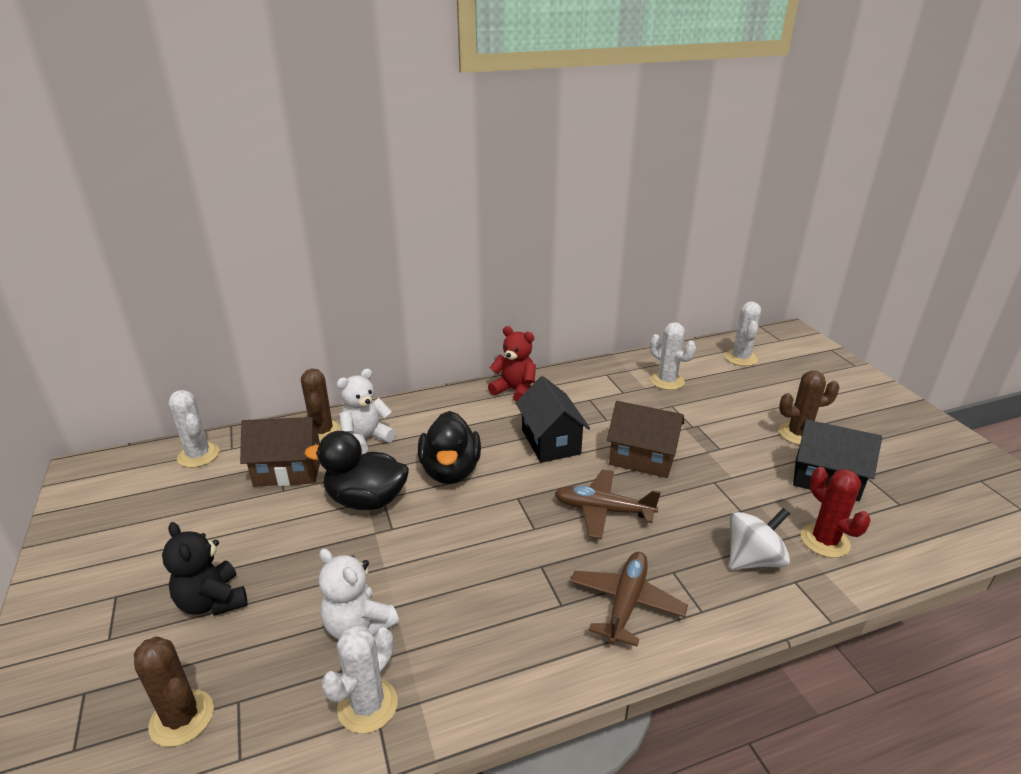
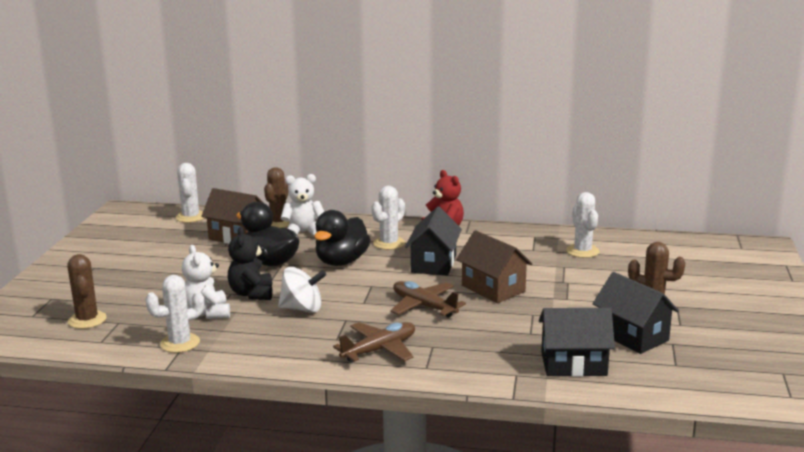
camera: 30 degrees right, 10 degrees down
(212, 601) = (140, 282): black teddy bear -> black teddy bear (252, 294)
(741, 358) = (678, 251): white cactus -> white cactus (389, 243)
(753, 559) = (501, 357): white spinning top -> white spinning top (302, 309)
(824, 541) = (573, 364): red cactus -> black house

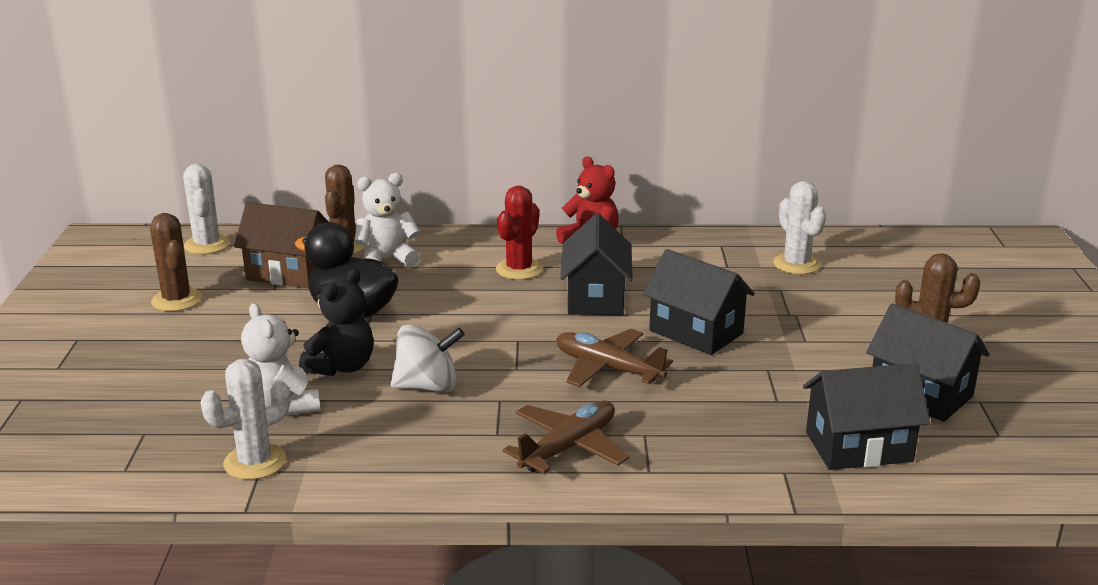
camera: 10 degrees left, 5 degrees up
(87, 320) = (91, 433): brown cactus -> brown cactus (177, 300)
(252, 294) = (342, 367): black teddy bear -> black teddy bear turned 135 degrees counterclockwise
(341, 262) = (460, 304): black duck -> none
(389, 243) = (519, 269): white cactus -> red cactus
(493, 288) = (696, 332): brown house -> black house

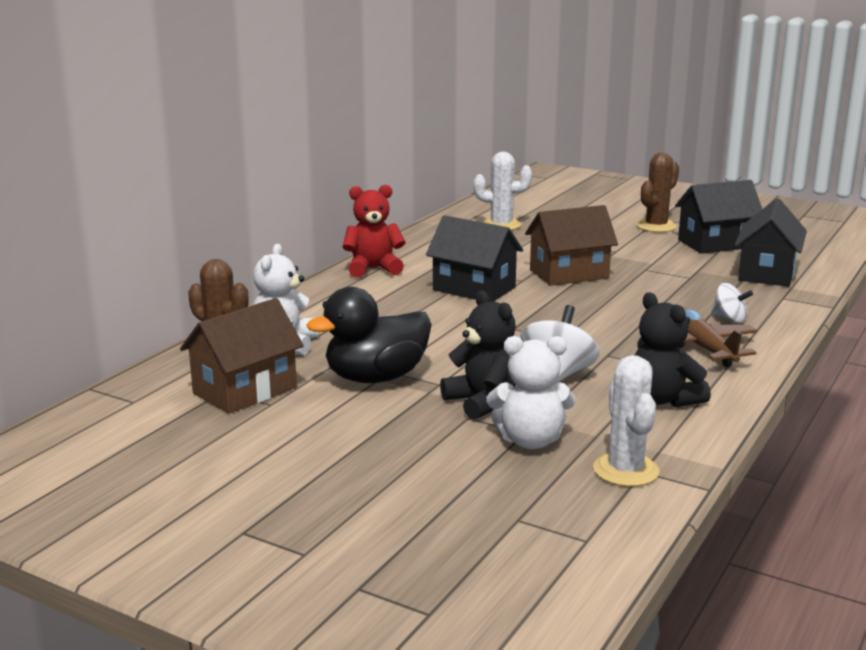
camera: 60 degrees left, 5 degrees down
(177, 300) = (224, 458): brown cactus -> none
(207, 245) = (101, 420): white cactus -> none
(418, 451) = (663, 399): none -> black teddy bear
(519, 269) = (385, 301): red cactus -> none
(607, 368) = (594, 311): brown plane -> none
(672, 448) = (729, 319): none -> white spinning top
(696, 332) = (569, 274): black house -> brown house

